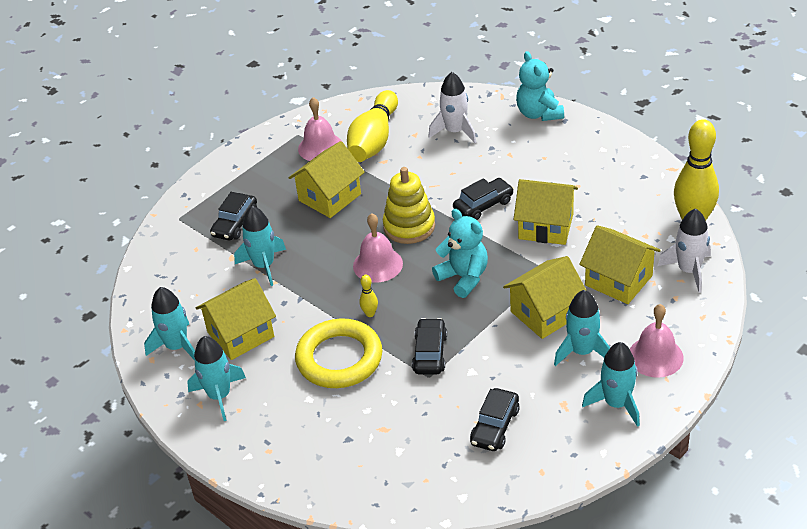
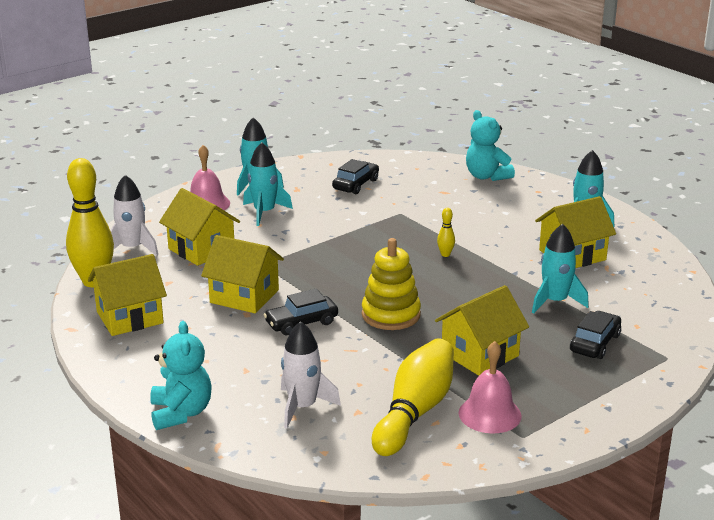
camera: 175 degrees left, 15 degrees down
(177, 346) = (633, 254): turquoise rocket -> none
(339, 358) = (477, 231): yellow ring -> none
(377, 264) = (432, 288): pink bell -> none
(430, 353) = (395, 225): black car -> none
(463, 277) = (347, 268): turquoise teddy bear -> turquoise teddy bear (486, 176)
(545, 313) = (282, 237): yellow house -> yellow house (129, 317)

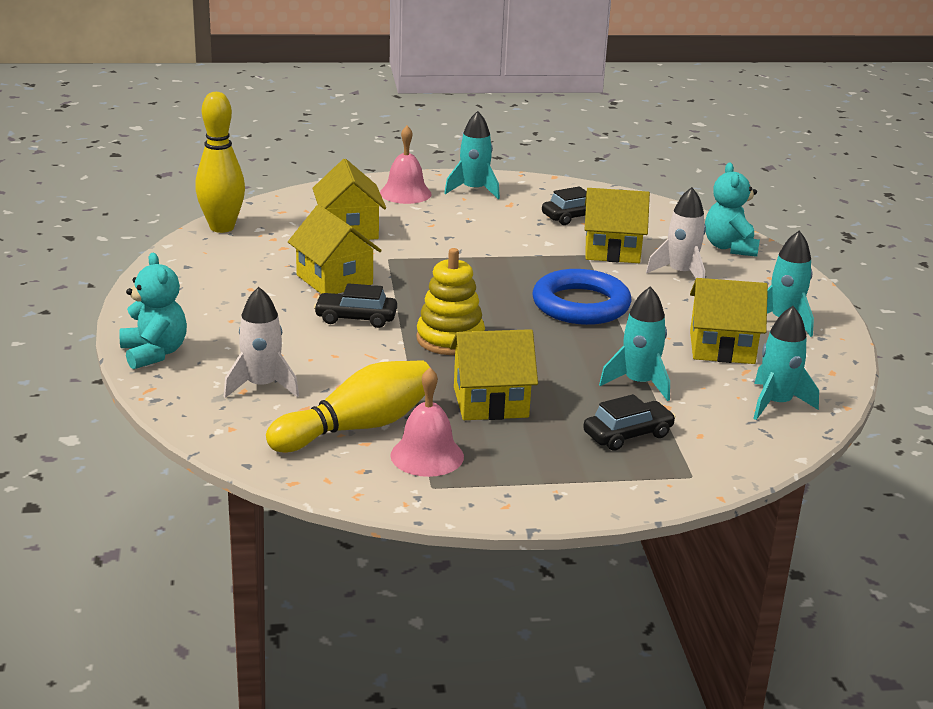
camera: 30 degrees right, 0 degrees up
(129, 317) = (213, 265): yellow house -> yellow house (612, 250)
(132, 248) = (289, 211): white rocket -> white rocket (680, 273)
(181, 413) = (154, 353): turquoise teddy bear -> turquoise teddy bear turned 45 degrees counterclockwise
(264, 212) = (449, 216): turquoise rocket -> turquoise rocket (776, 403)
(445, 254) = (581, 305): yellow bowling pin -> blue ring

